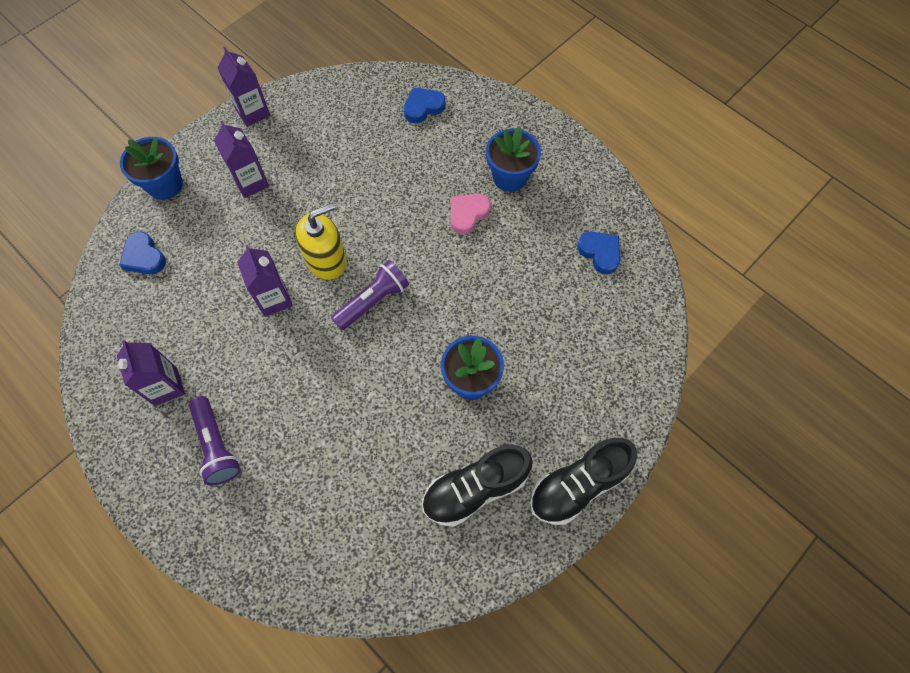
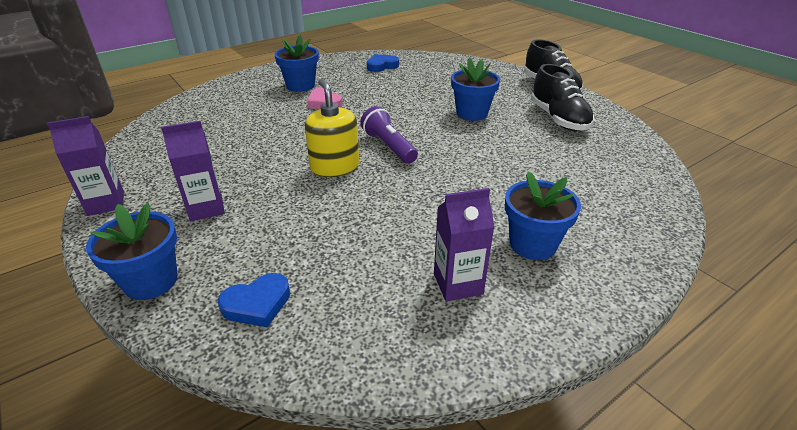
camera: 80 degrees left, 30 degrees down
(217, 445) = (532, 244): purple flashlight -> blue flower pot
(274, 299) = (366, 199): purple carton -> none
(423, 107) = (201, 111): blue heart -> none

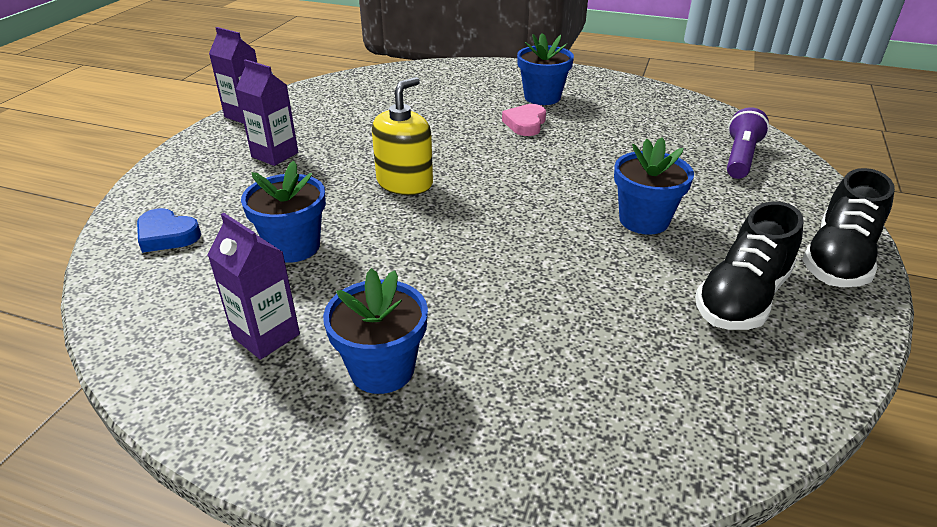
camera: 55 degrees right, 0 degrees up
(151, 281) = (166, 178): blue flower pot -> blue flower pot (293, 247)
(382, 66) = (669, 117): blue heart -> none
(388, 147) = (482, 196): purple flashlight -> purple flashlight (740, 157)

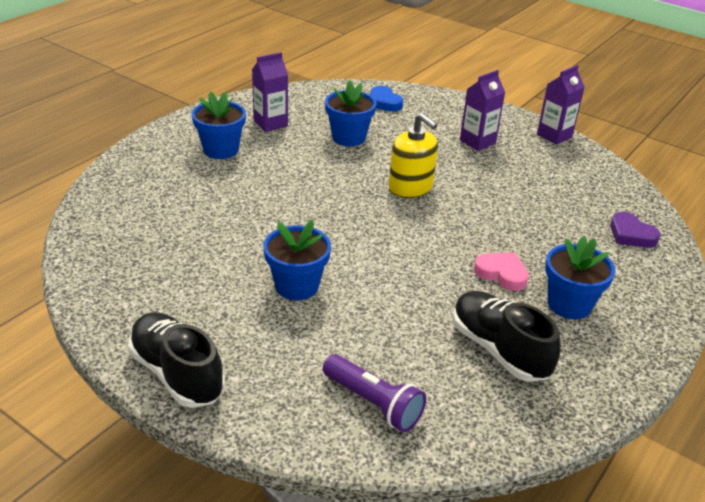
camera: 105 degrees right, 0 degrees up
(167, 235) = (384, 102): blue heart -> blue heart turned 75 degrees counterclockwise
(423, 79) = (631, 234): none -> purple heart
(741, 297) = (177, 294): black shoe -> black shoe (499, 350)

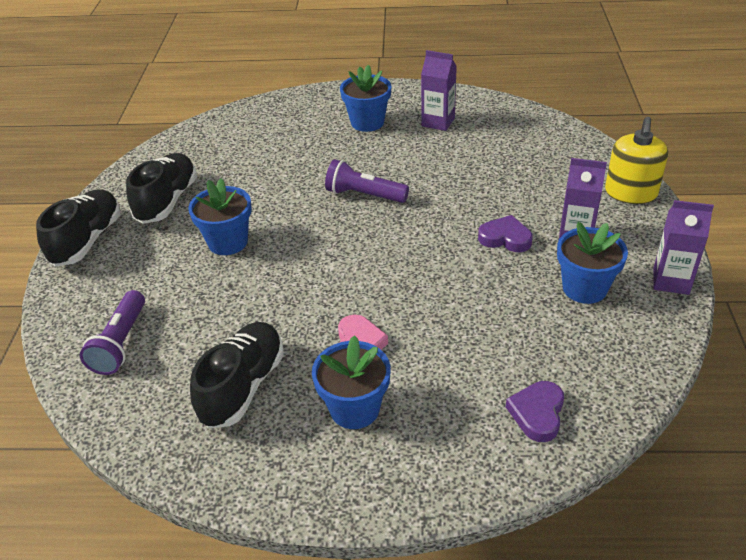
camera: 60 degrees right, 5 degrees up
(182, 297) = (167, 201): none -> black shoe
(322, 195) = (364, 195): none -> purple flashlight
(348, 138) = (472, 166): blue flower pot -> blue flower pot (584, 288)
(384, 102) = (563, 154): blue heart -> none
(410, 187) = (435, 233): yellow soap dispenser -> yellow soap dispenser (630, 193)
(449, 165) = (505, 238): none -> purple heart

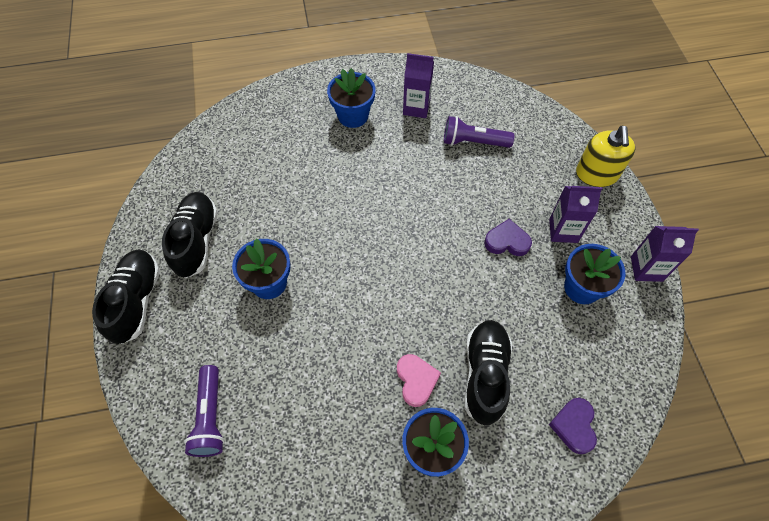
camera: 15 degrees left, 20 degrees up
(243, 387) = (333, 444): black shoe -> black shoe (485, 375)
(364, 195) = (374, 208): purple flashlight -> purple flashlight (473, 142)

